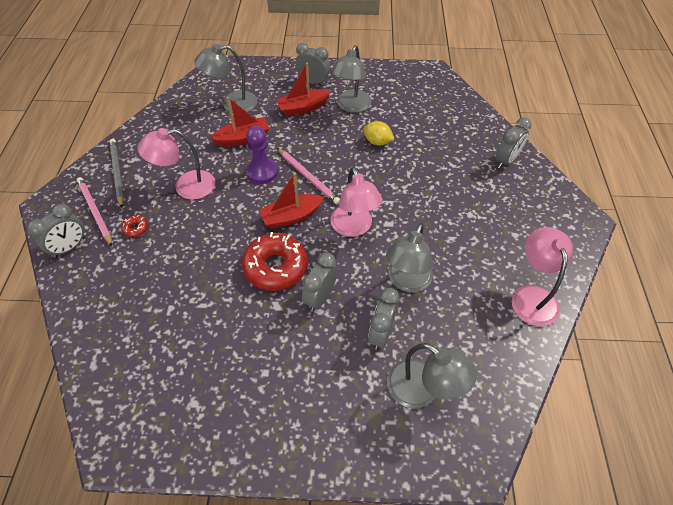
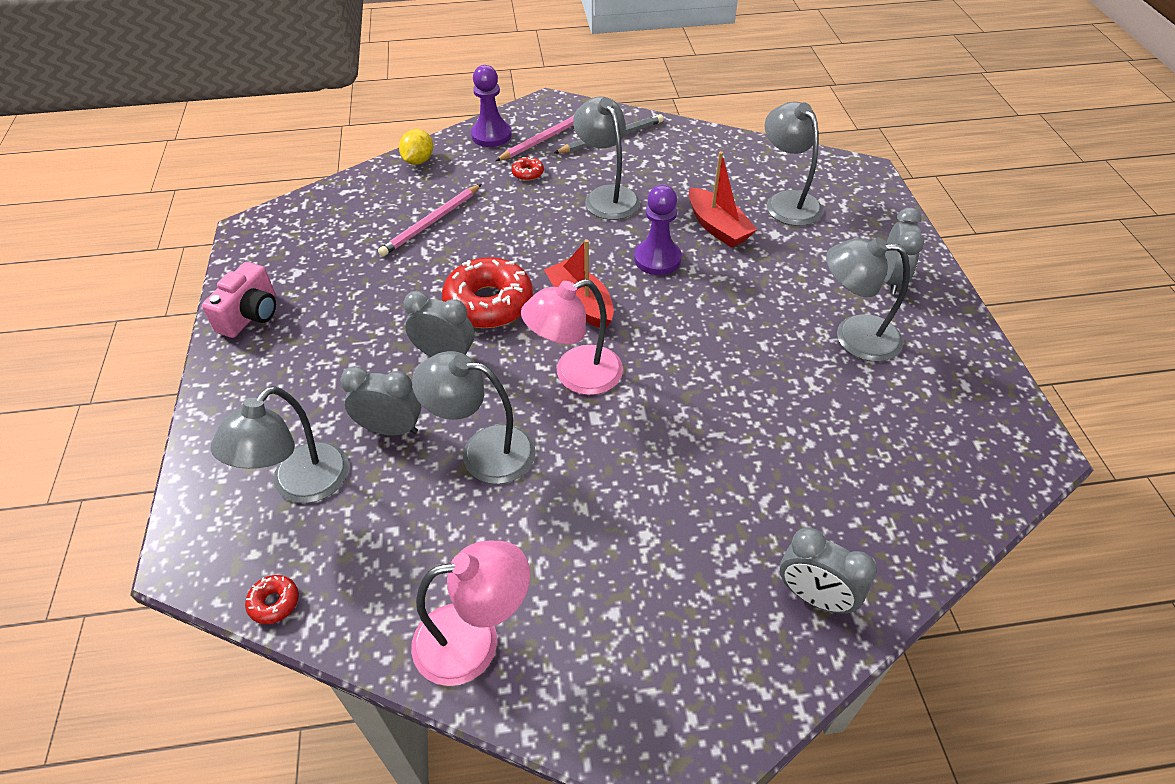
camera: 80 degrees right, 5 degrees down
(70, 247) = (491, 135): grey clock -> purple pawn
(186, 186) = (606, 196): pink lamp -> grey lamp
(237, 440) = (251, 315): none -> pink camera
(303, 108) = (817, 278): red boat -> none
(308, 177) = (663, 308): pink pencil -> pink pencil (431, 222)
(377, 142) = (778, 382): yellow lemon -> yellow lemon (418, 161)
(511, 403) = (274, 602): none -> red donut

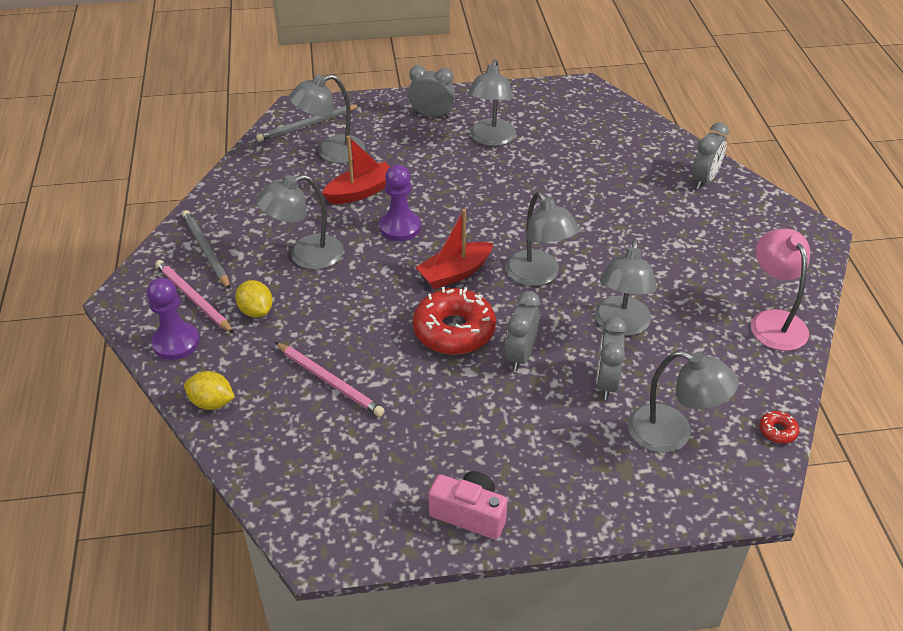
camera: 90 degrees left, 5 degrees down
(528, 173) = (256, 311): red donut -> yellow lemon
(576, 375) = (538, 276): pink lamp -> grey lamp
(835, 181) = (307, 125): none -> grey pencil

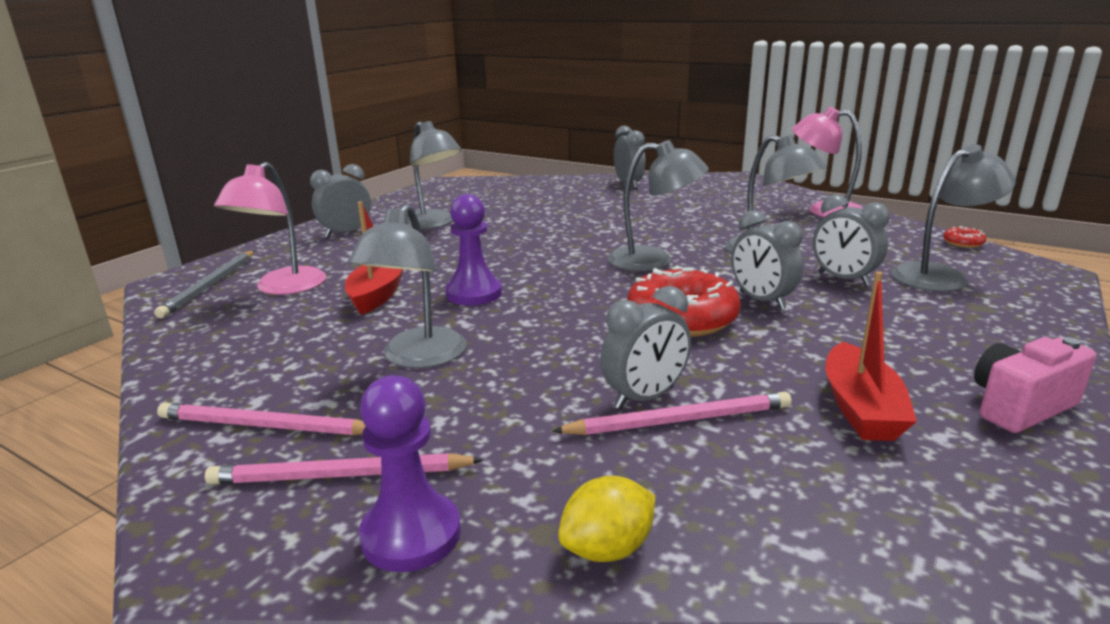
camera: 50 degrees left, 20 degrees down
(206, 251) = (265, 426): grey pencil -> pink pencil
(256, 311) = (459, 429): yellow lemon -> none
(331, 152) = (283, 288): grey lamp -> pink lamp
(341, 359) = (645, 397): none -> grey clock
(455, 273) = (591, 291): red boat -> red boat (860, 408)

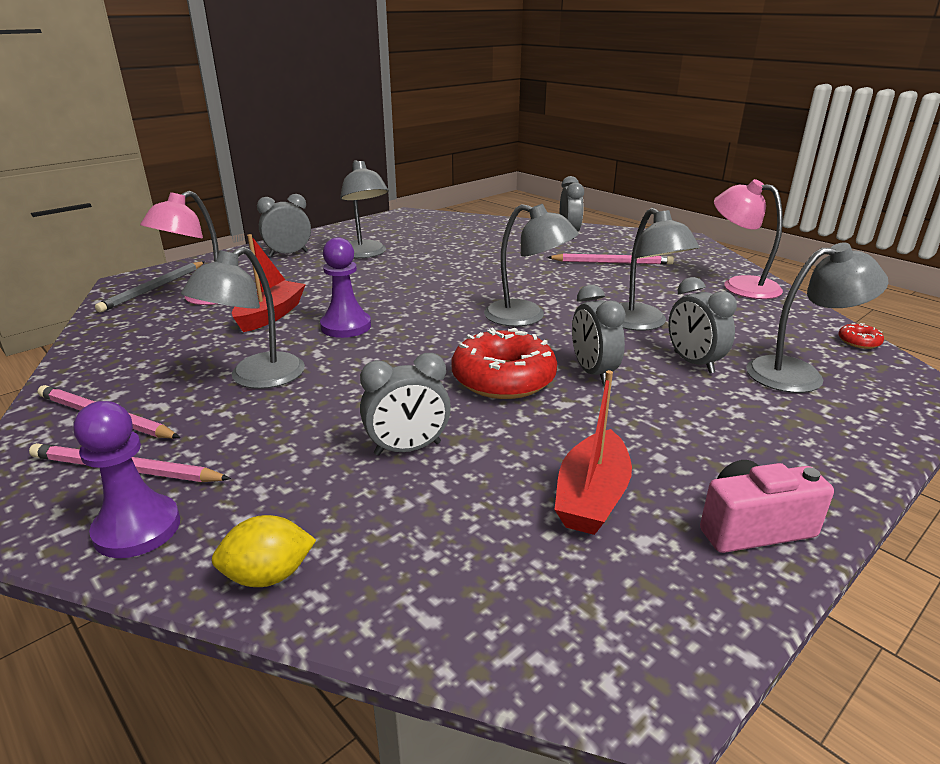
camera: 15 degrees right, 5 degrees up
(679, 420) = (419, 475): pink pencil -> pink pencil (612, 262)

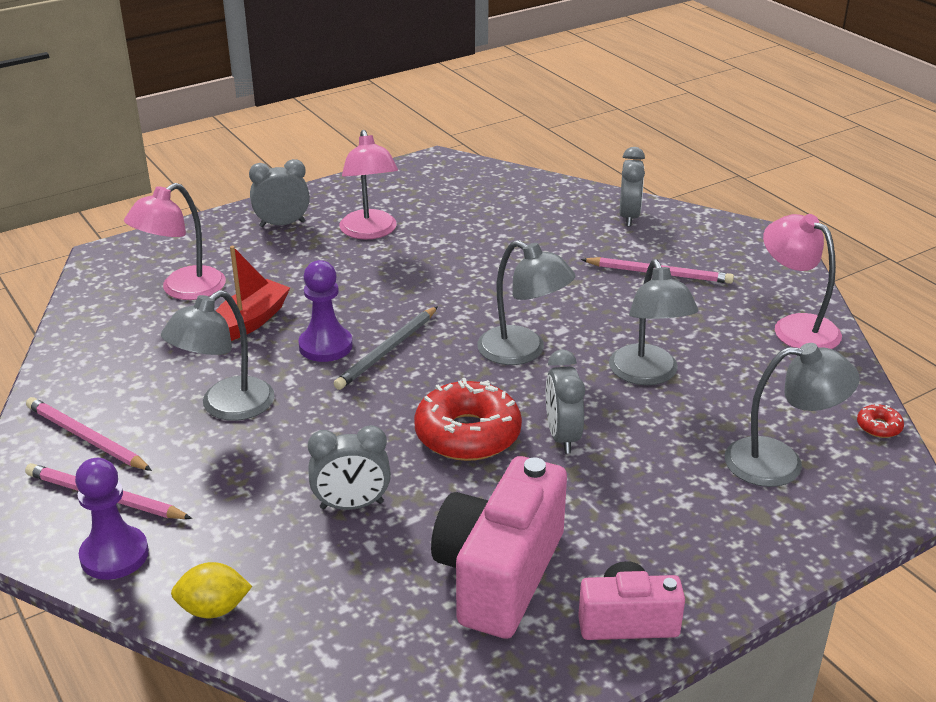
camera: 10 degrees right, 5 degrees up
(154, 288) = (131, 269): grey pencil -> grey pencil (387, 351)
(365, 254) = (370, 232): grey lamp -> pink lamp
(591, 497) = (499, 574): red boat -> pink camera
(693, 362) = (675, 435): grey clock -> none

